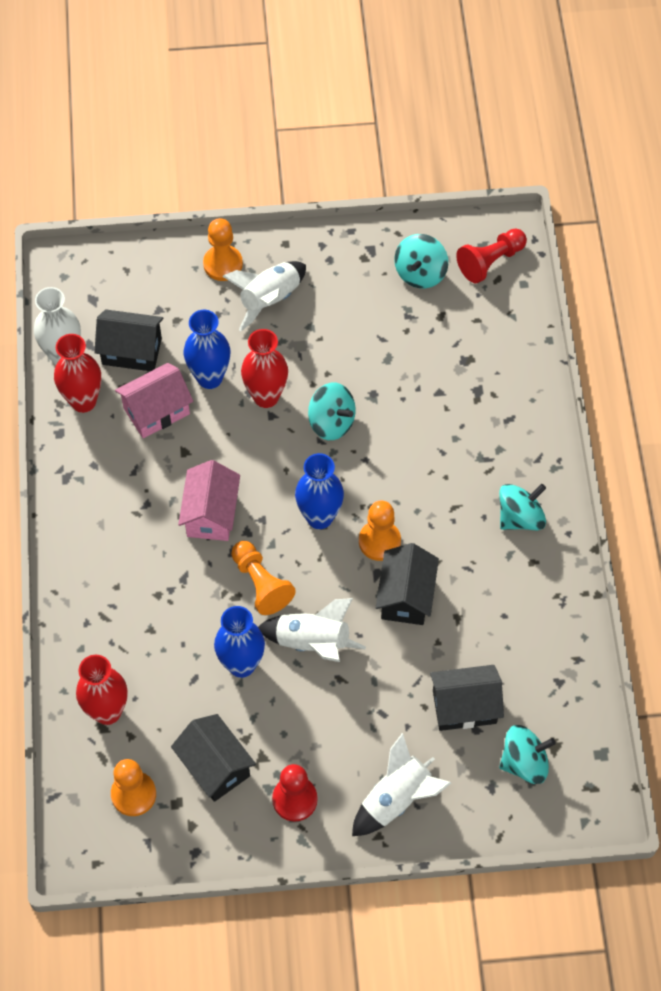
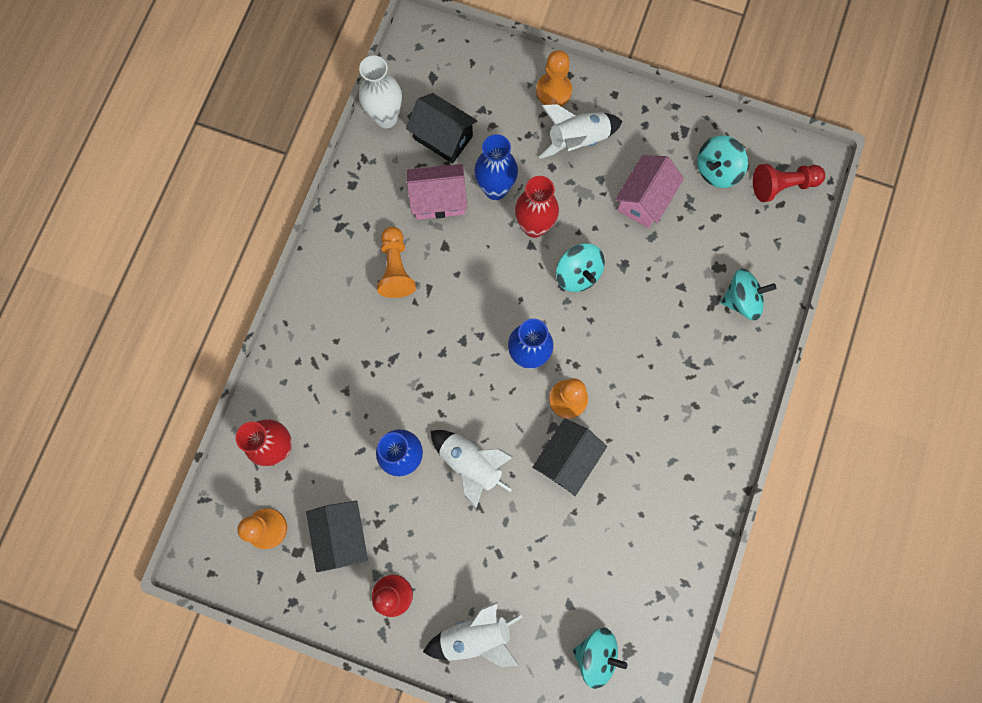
camera: 25 degrees right, 15 degrees up
(83, 401) = (384, 165): red vase -> none
(211, 514) = (441, 311): pink house -> pink house (644, 200)
(261, 584) = (453, 392): orange pawn -> orange pawn (396, 268)
(464, 707) = (569, 580): black house -> none
(520, 517) = (697, 432): turquoise spinning top -> turquoise spinning top (741, 300)

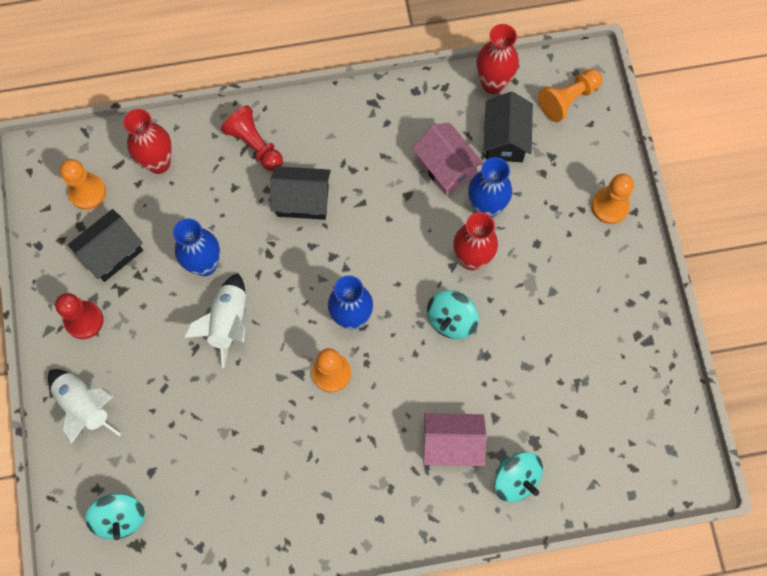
camera: 60 degrees right, 5 degrees down
(386, 118) = (493, 84): white vase -> red vase
(396, 268) = (363, 167): orange pawn -> orange pawn (568, 99)
(567, 459) = (277, 400): black house -> black house (302, 201)
(578, 140) = (577, 252): white rocket -> none
(644, 200) = (557, 340): pink house -> pink house (452, 443)
(716, 170) = (628, 391): turquoise spinning top -> none
(782, 185) = (653, 460): red pawn -> red pawn (254, 144)

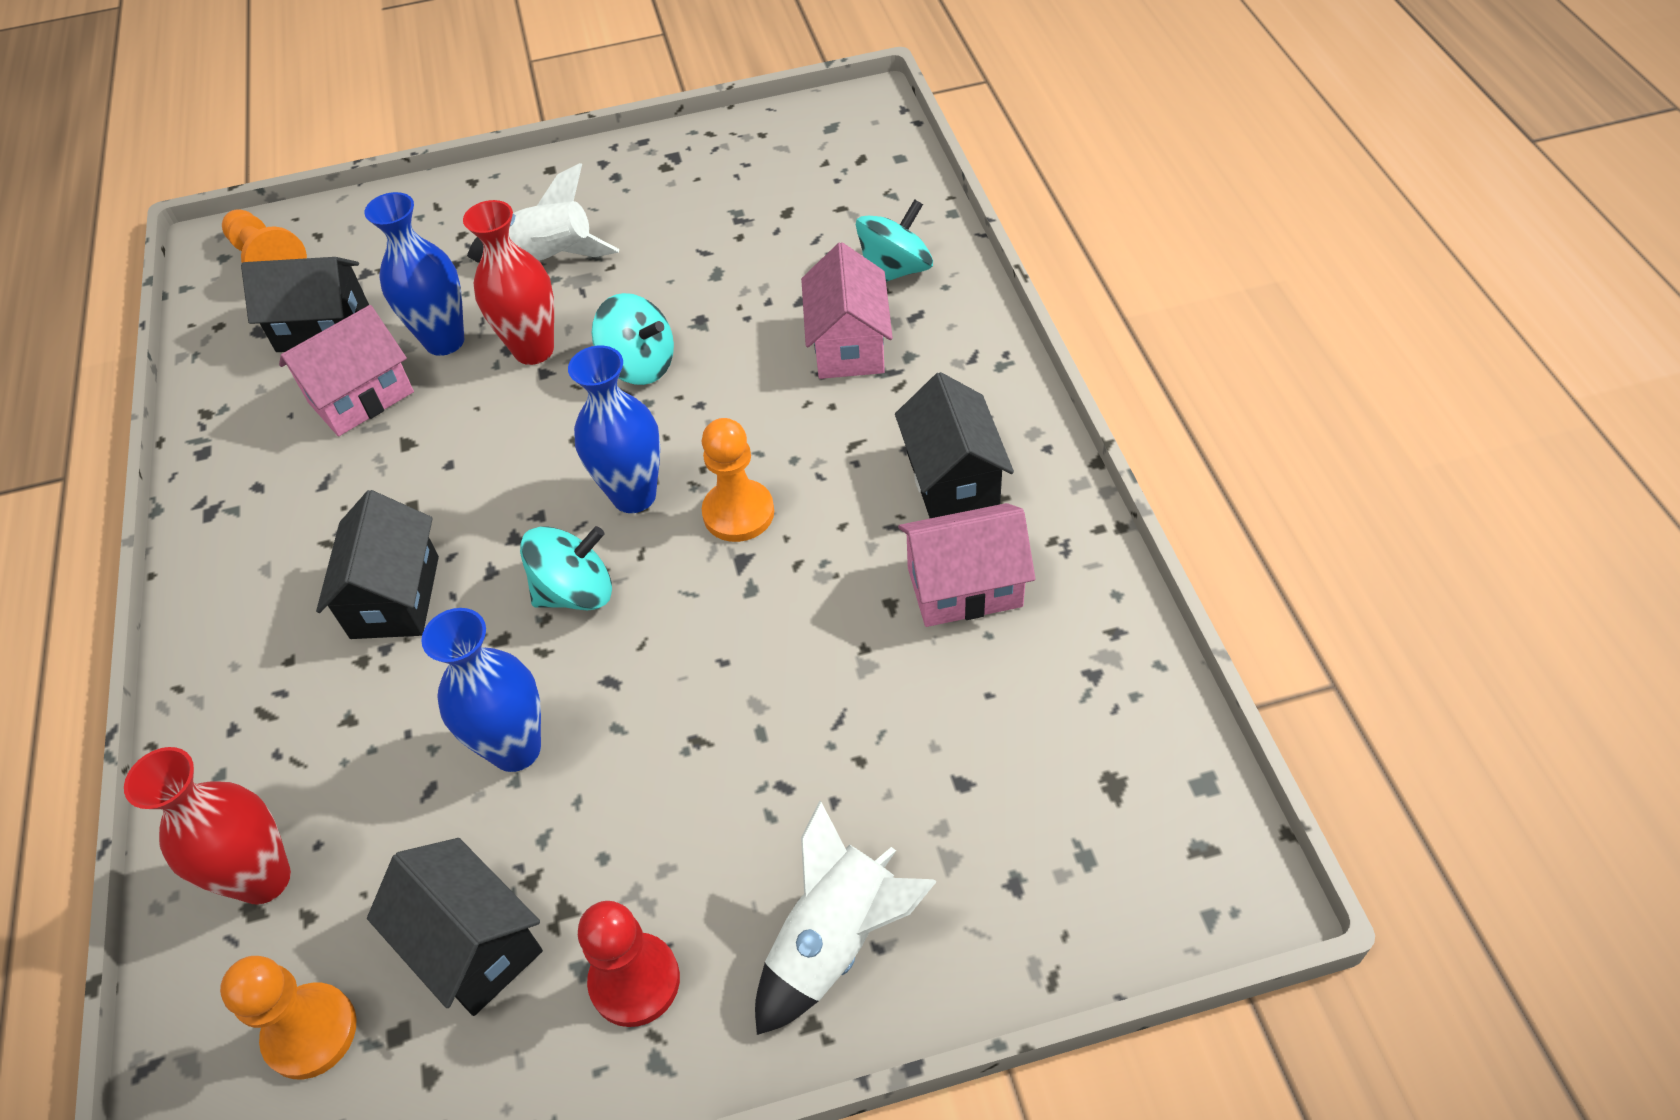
camera: 90 degrees left, 20 degrees down
(120, 518) = (1066, 826): turquoise spinning top -> turquoise spinning top (575, 592)
(228, 322) = (641, 689): white rocket -> white rocket (546, 261)
(254, 144) = (257, 695): red pawn -> none
(263, 489) = (964, 587): none -> pink house
(338, 493) = (952, 479): none -> black house
(493, 84) = (216, 352): red vase -> none
(610, 206) = (460, 206): orange pawn -> none

